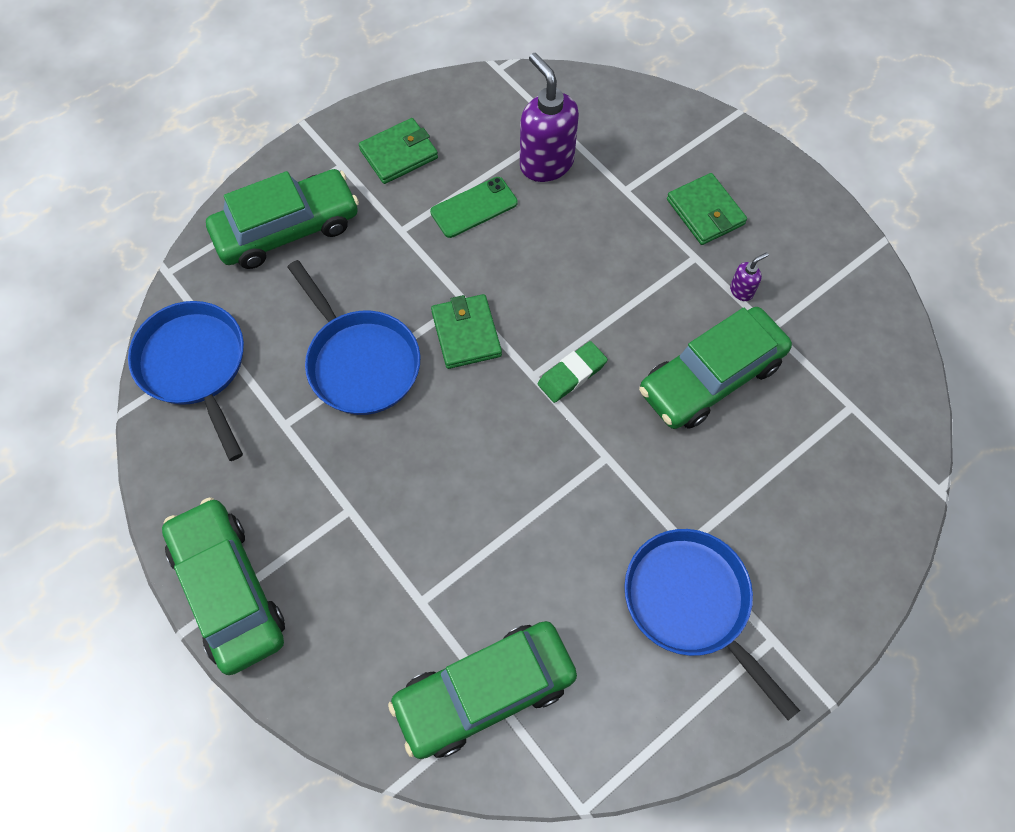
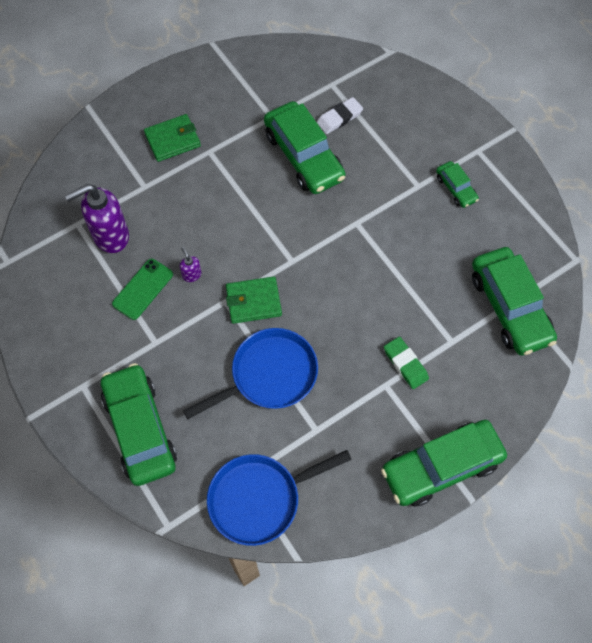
camera: 85 degrees left, 0 degrees up
(399, 154) = (80, 341): green wallet -> none
(474, 207) = (143, 289): green phone -> green phone turned 60 degrees clockwise
(572, 374) = (293, 237): green eraser -> green eraser (405, 364)
(692, 603) = (456, 188): blue pan -> green car
(742, 291) = (240, 128): purple soap dispenser -> purple soap dispenser (191, 274)
(790, 421) = (339, 118): none -> white eraser

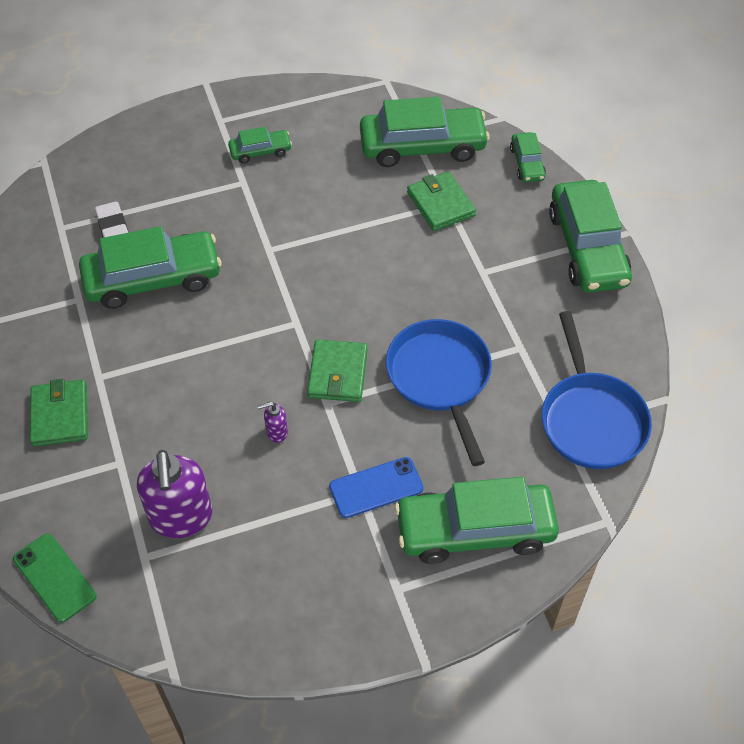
camera: 75 degrees left, 10 degrees down
(143, 289) = (277, 492): green phone -> green phone (54, 577)
(161, 352) = (376, 487): none -> blue phone
(405, 364) = (462, 249): green eraser -> none
(448, 336) = (440, 204): none -> green wallet
(523, 397) = (527, 163): none -> green car

